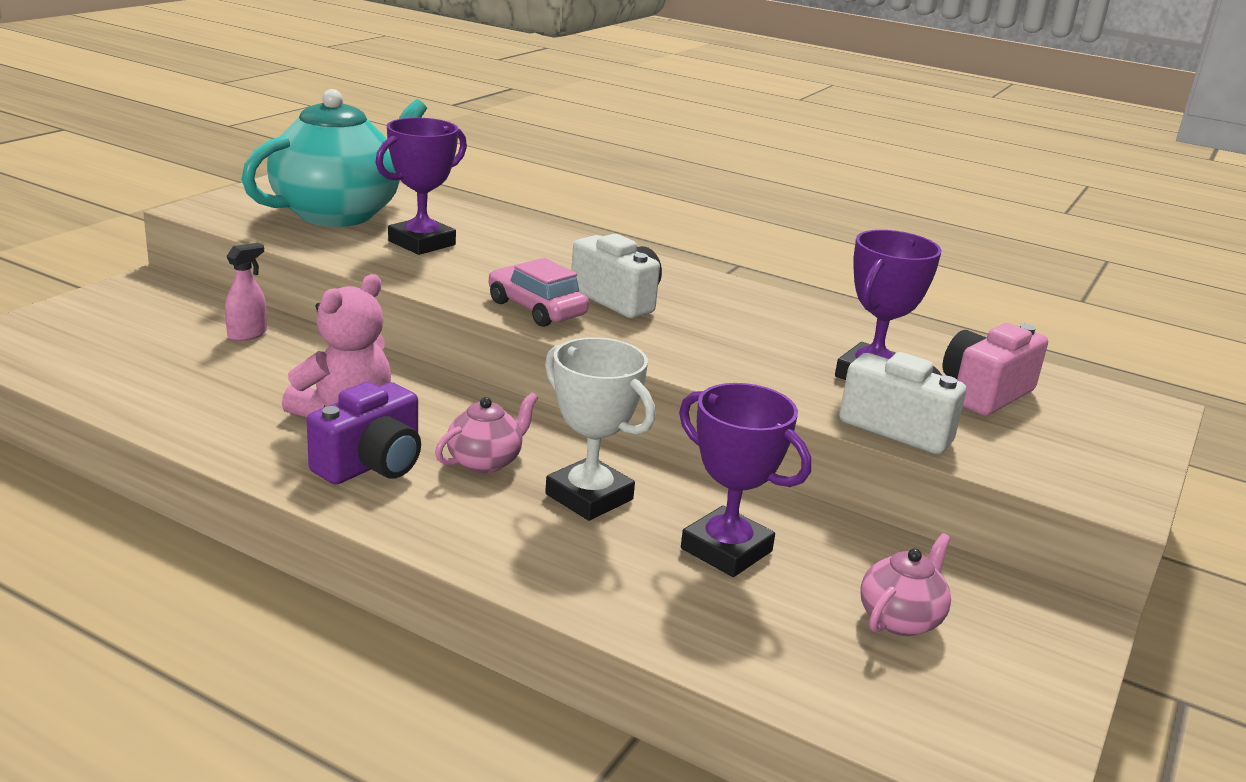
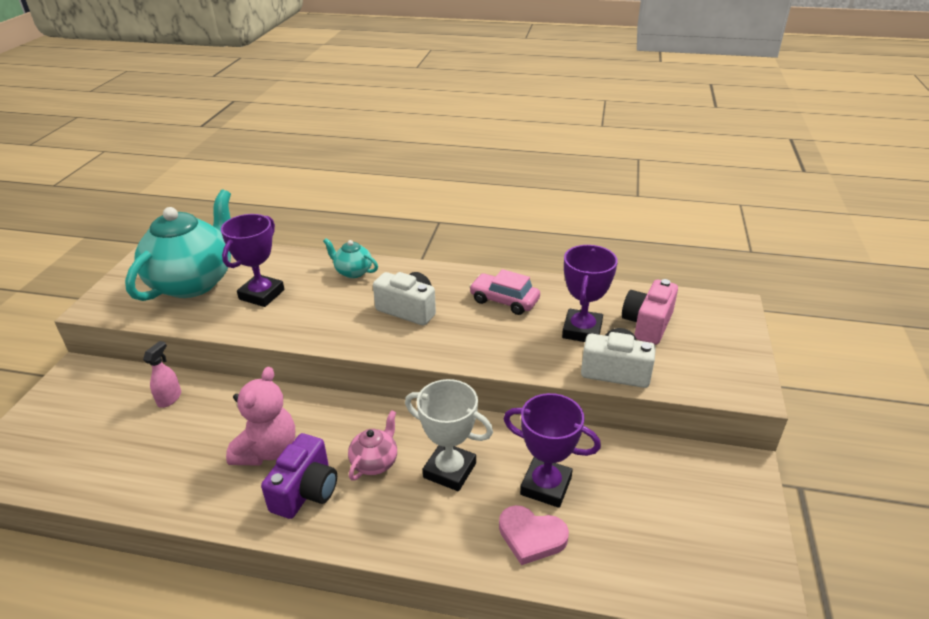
camera: 15 degrees left, 10 degrees up
(536, 309) = (363, 335): pink car -> pink car (504, 300)
(562, 248) = (353, 272): none -> turquoise teapot
(670, 595) = (531, 536): none -> pink heart
(900, 619) = (660, 506): pink teapot -> none

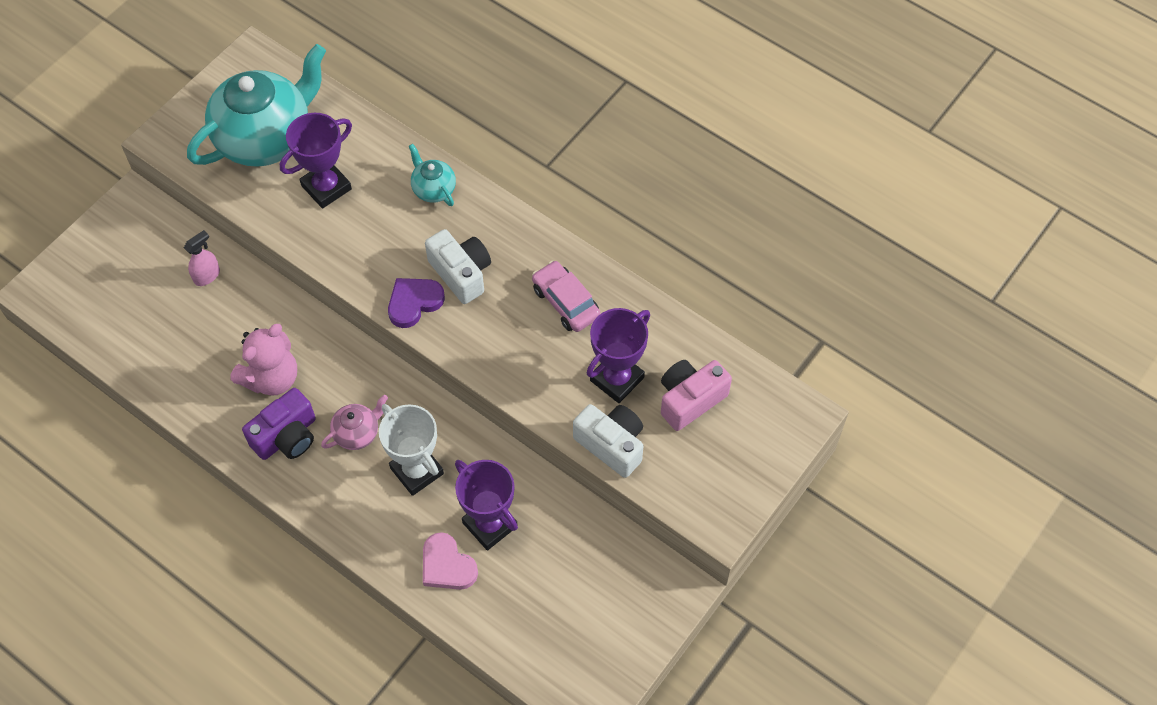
camera: 25 degrees right, 25 degrees up
(380, 338) = (414, 303): none -> purple heart

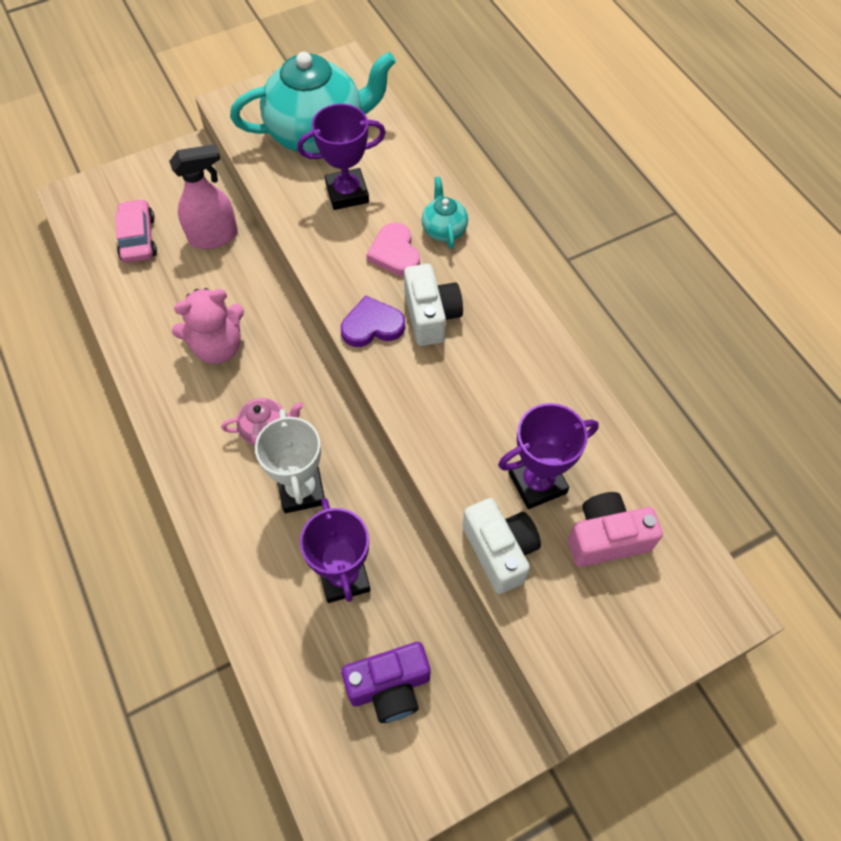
camera: 25 degrees right, 0 degrees up
(207, 276) = (214, 237): pink spray bottle -> pink spray bottle, size x1.75
(287, 437) = (201, 406): purple camera -> purple camera (389, 687)
(447, 565) = (281, 600): pink heart -> pink heart (395, 253)
(566, 302) = (520, 383): pink car -> pink car (138, 238)

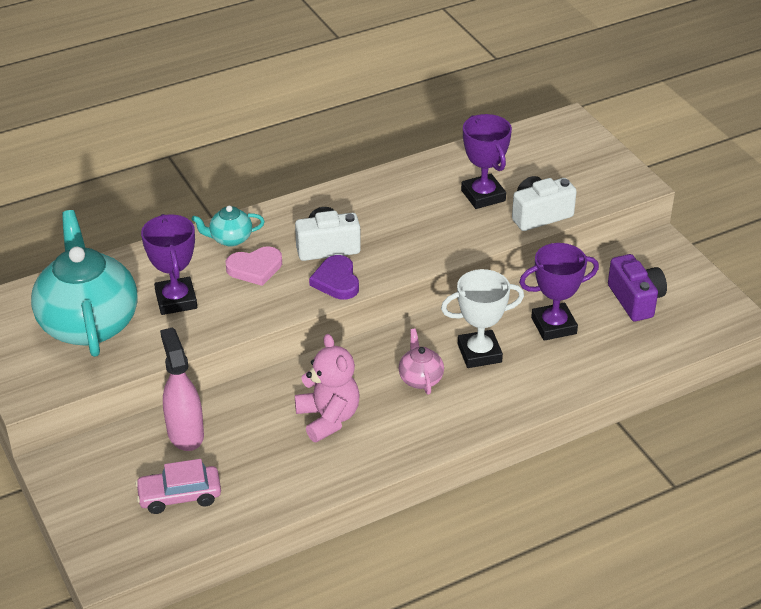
camera: 90 degrees left, 20 degrees down
(606, 538) = (524, 167): pink camera -> none

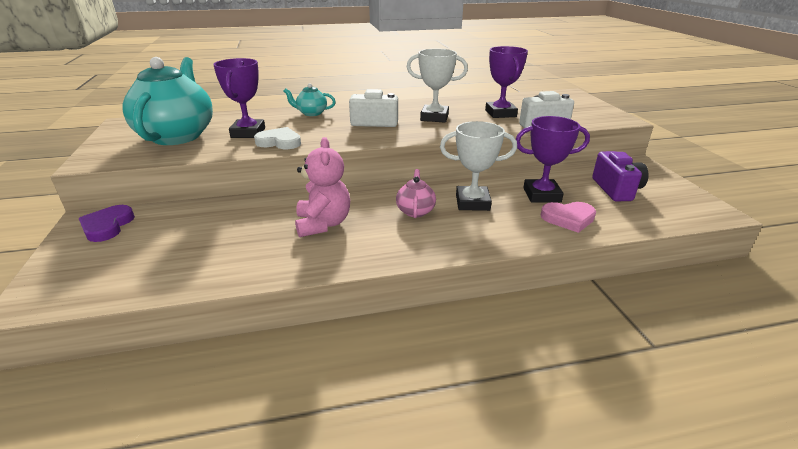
camera: 15 degrees right, 10 degrees down
(179, 496) = (155, 256): pink car -> none
(185, 433) = (203, 216): pink spray bottle -> none
(230, 312) = (279, 142): none -> white heart
(255, 268) = (316, 126): pink heart -> pink heart (568, 218)
(336, 281) = (370, 137): purple heart -> purple heart (107, 226)
(400, 221) = (434, 117): none -> white trophy

